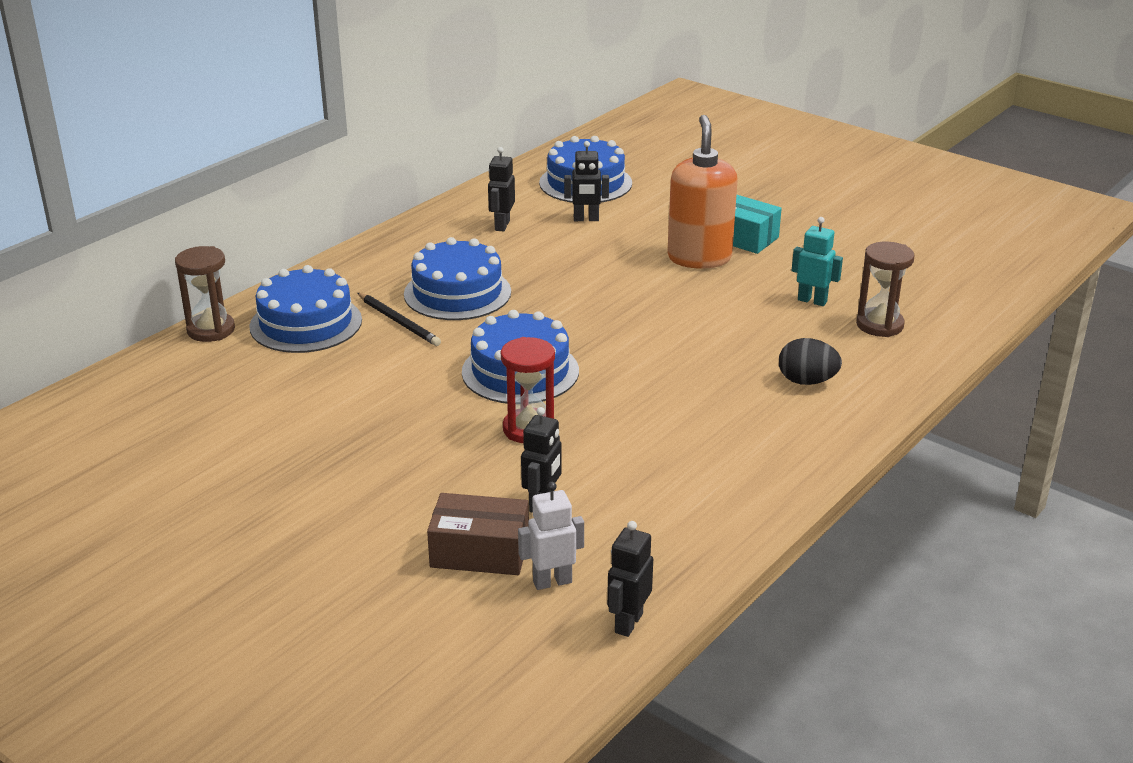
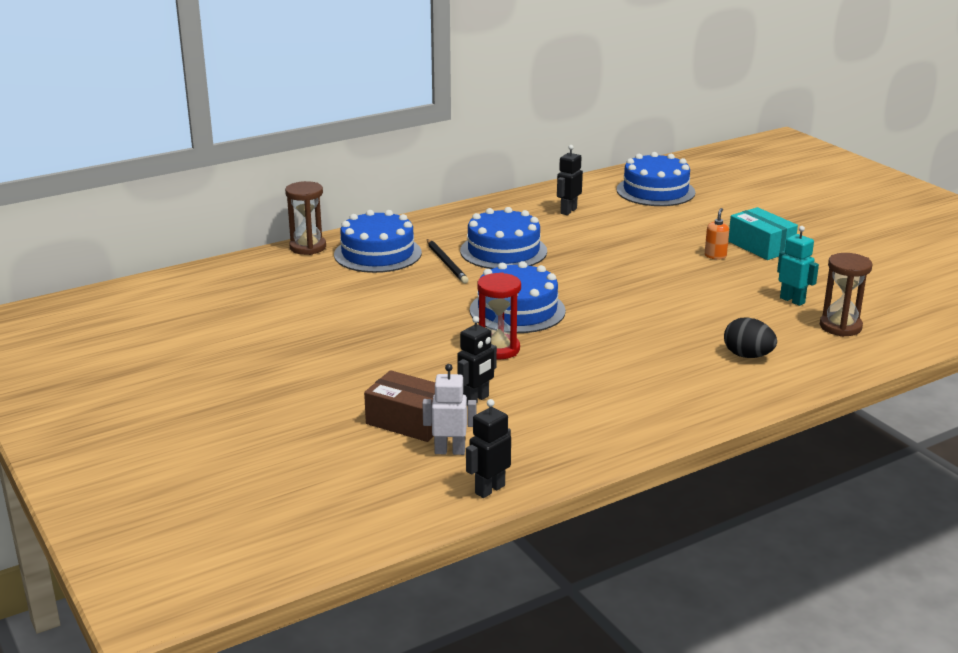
camera: 20 degrees right, 5 degrees down
(586, 219) = (639, 216): black robot -> none
(699, 258) = (715, 256): orange soap dispenser -> orange soap dispenser, size x0.40

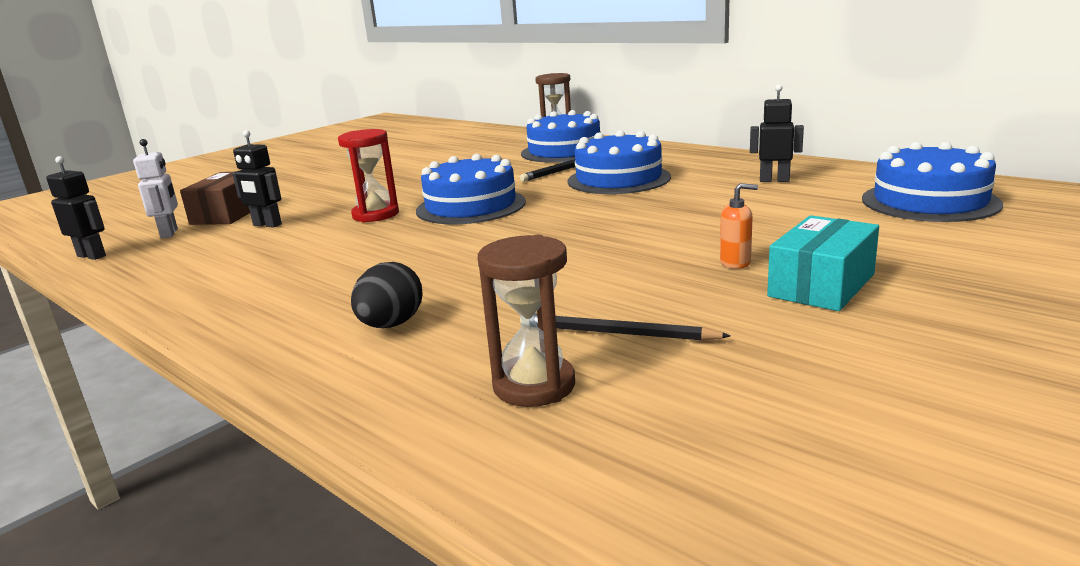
camera: 75 degrees right, 5 degrees down
(792, 300) = (617, 333): turquoise robot -> black pencil

